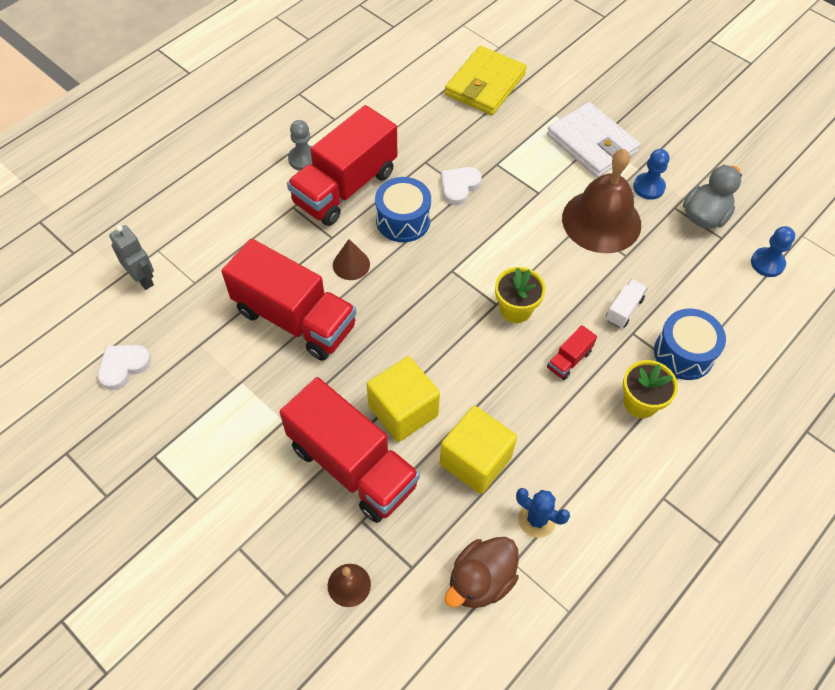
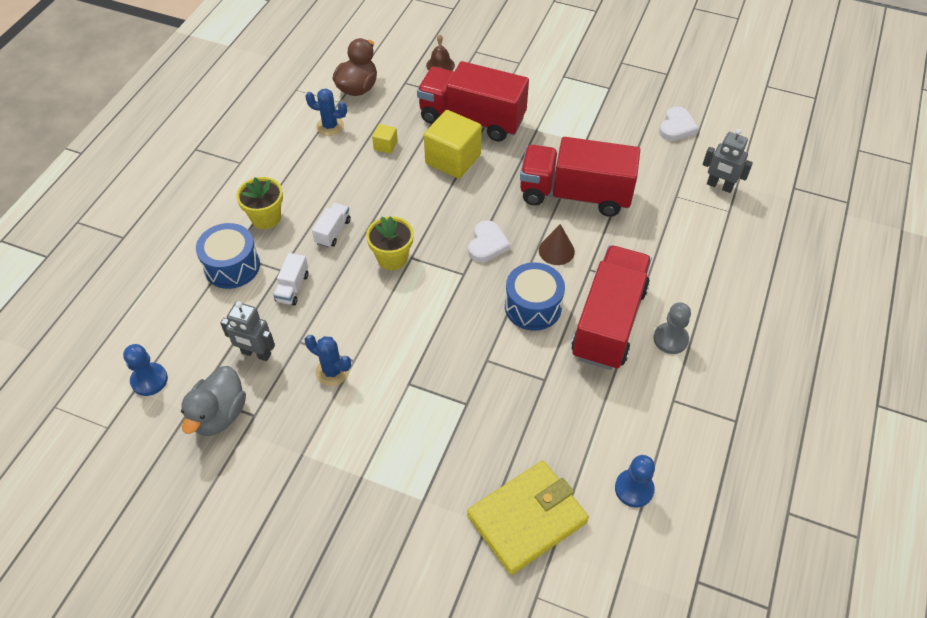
camera: 160 degrees right, 5 degrees down
(459, 186) = (495, 362): white heart -> white heart (487, 244)
(475, 460) = (385, 145): yellow cube -> yellow cube, size x0.46
(485, 84) = (527, 519): yellow wallet -> yellow wallet turned 45 degrees clockwise
(569, 360) = (333, 232): red truck -> white truck
(592, 143) = (365, 471): white wallet -> none
(601, 221) = (332, 371): brown bell -> blue cactus
(648, 187) = (287, 432): blue pawn -> blue pawn (634, 489)
(667, 257) = (256, 354): none -> grey robot

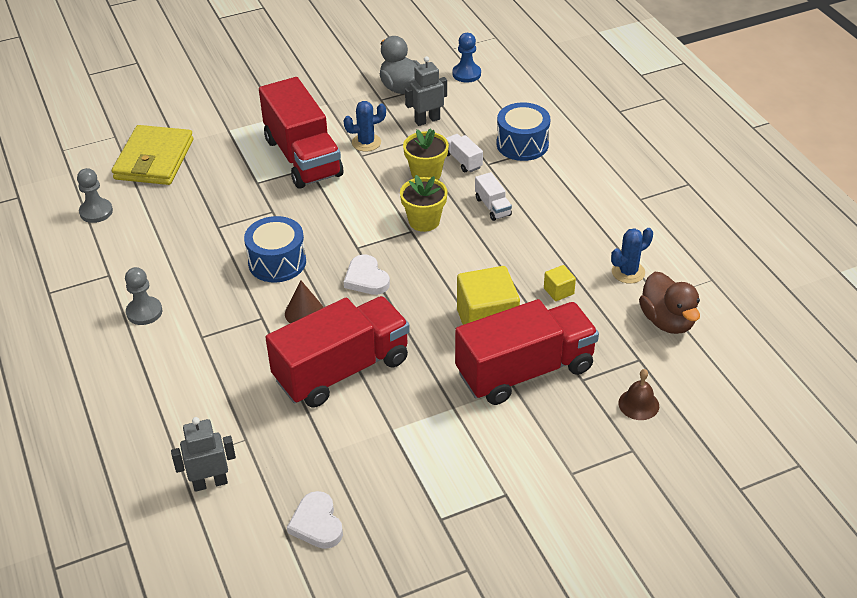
camera: 135 degrees right, 10 degrees down
(266, 218) = (553, 182): yellow flower pot -> yellow flower pot (426, 174)
(608, 322) = (206, 291): red truck -> red truck (303, 157)
(634, 489) = (96, 212): blue pawn -> grey pawn

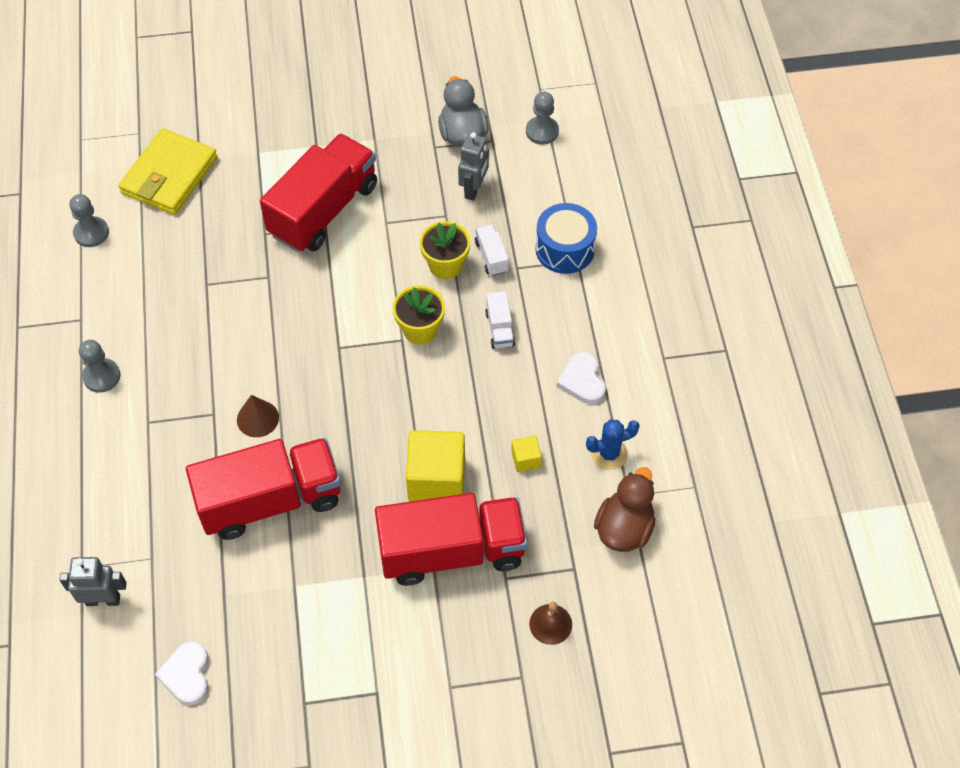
camera: 15 degrees right, 15 degrees up
(277, 262) = (251, 346): blue drum -> none
(303, 157) = (323, 210): red truck -> red truck turned 135 degrees counterclockwise
(366, 142) = (397, 205): blue cactus -> none
(366, 278) = (334, 391): white heart -> white heart (582, 381)
(427, 120) = (474, 189): grey robot -> grey robot turned 120 degrees clockwise
(466, 74) = (542, 131): blue pawn -> grey pawn
(667, 321) = (624, 528): brown duck -> brown duck turned 150 degrees counterclockwise

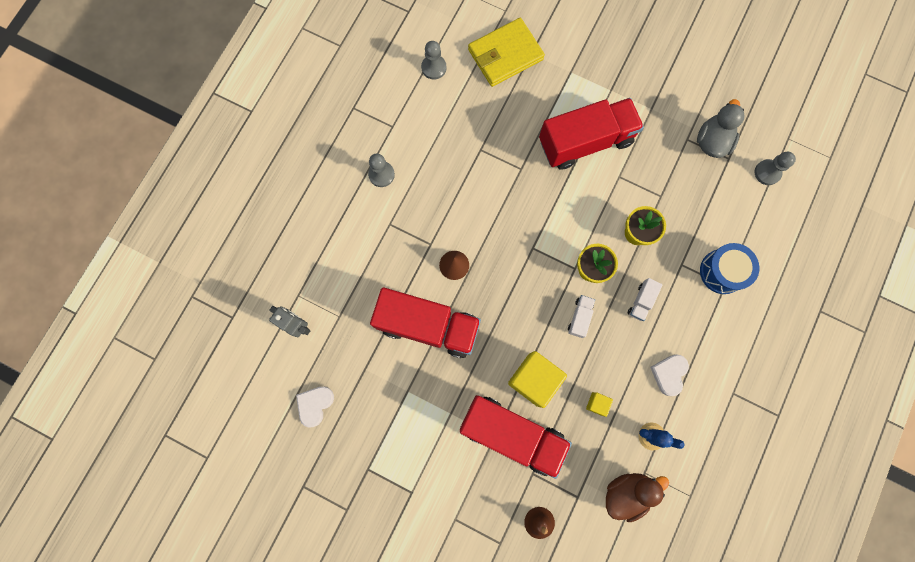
camera: 35 degrees right, 20 degrees up
(474, 189) = (692, 188): grey robot -> none
(491, 257) = (670, 246): white truck -> white truck (579, 317)

